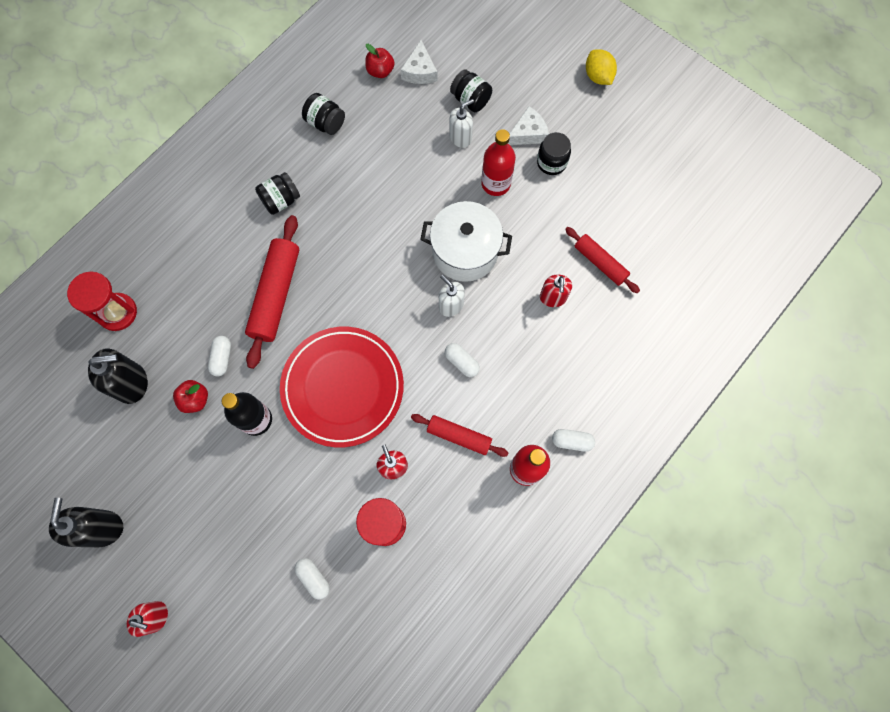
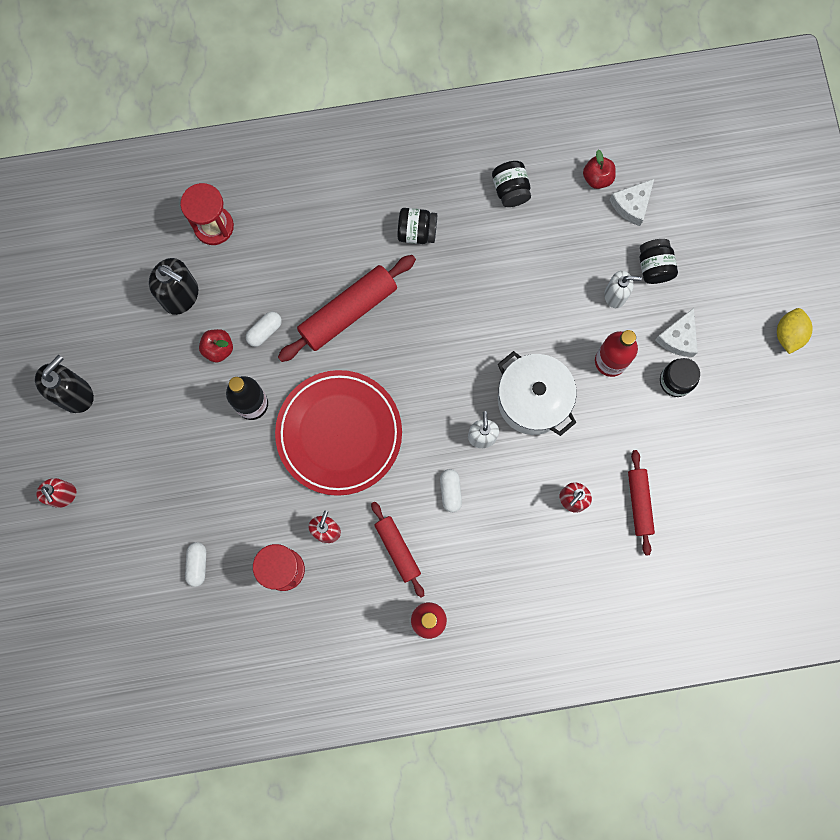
camera: 40 degrees right, 5 degrees up
(528, 133) = (678, 338): white cheese -> white cheese turned 105 degrees clockwise
(571, 441) = (484, 629): white capsule -> none

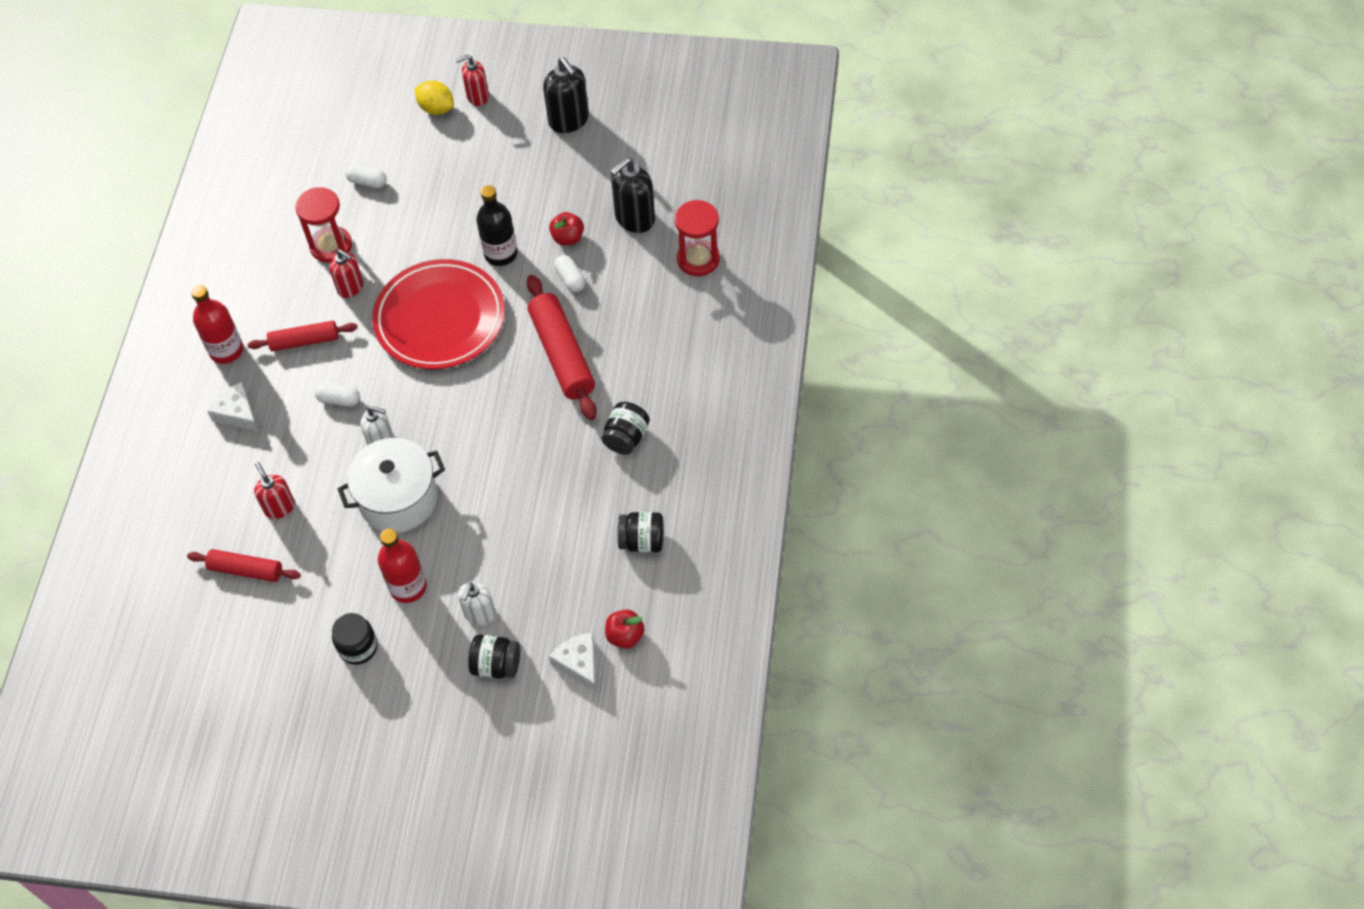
camera: 110 degrees right, 20 degrees down
(678, 338) = (405, 665): white cheese -> white cheese (237, 413)
(788, 334) = (359, 788): yellow lemon -> yellow lemon (436, 108)

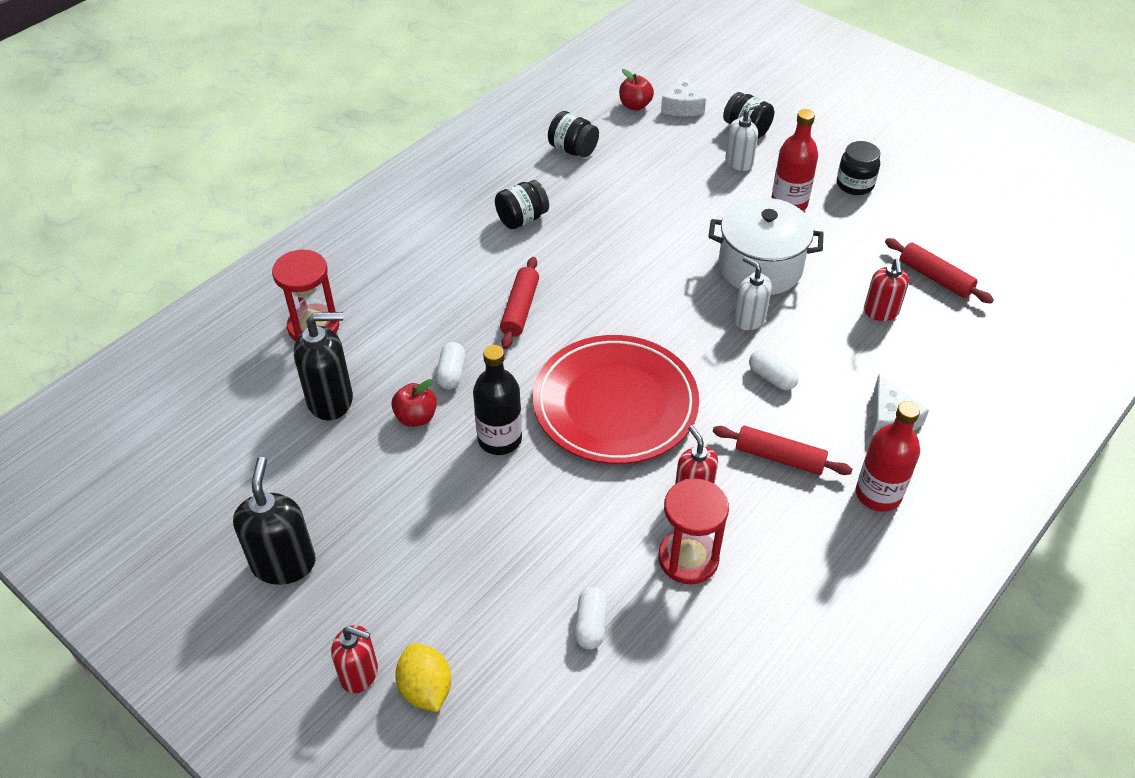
camera: 150 degrees left, 10 degrees down
(367, 182) = (590, 625): white capsule -> white capsule turned 45 degrees clockwise
(562, 354) = (520, 309): red rolling pin -> red rolling pin, size x0.60

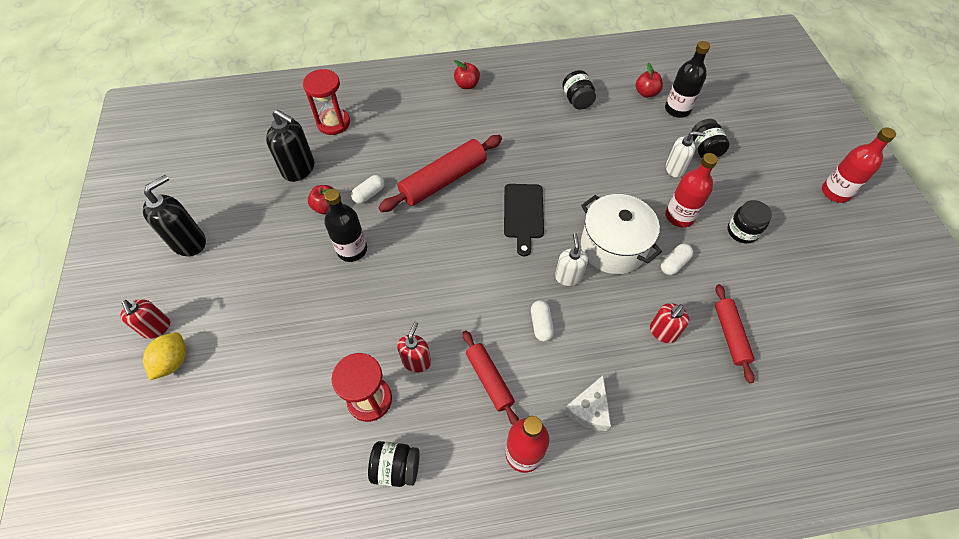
camera: 40 degrees right, 10 degrees up
(432, 198) = (467, 85): none -> red apple
(520, 309) = (443, 180): red rolling pin -> red rolling pin, size x1.65
(522, 219) = (502, 126): black jar -> black jar (396, 468)
(590, 625) = (280, 395): white capsule -> white capsule (674, 263)
(615, 404) = (432, 274): red plate -> none
(642, 290) = (523, 214): none -> black cutting board
(682, 105) = (677, 109): white cheese -> black bottle
(893, 106) = (835, 192): none -> red bottle

